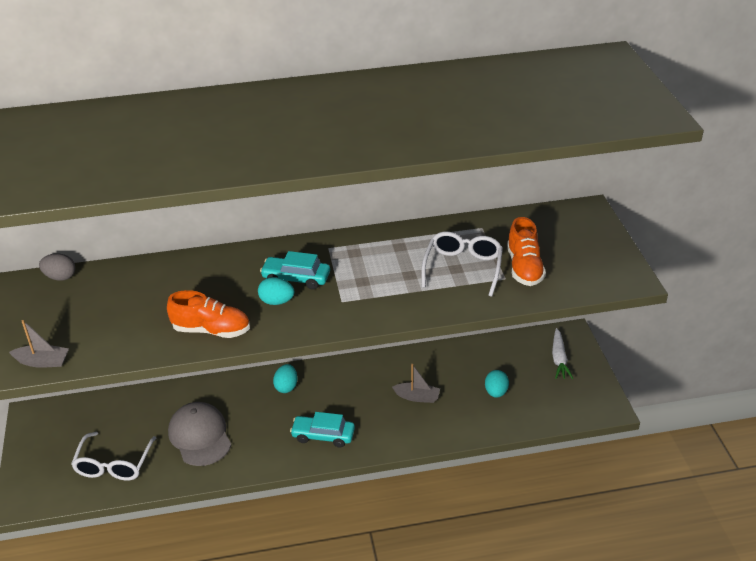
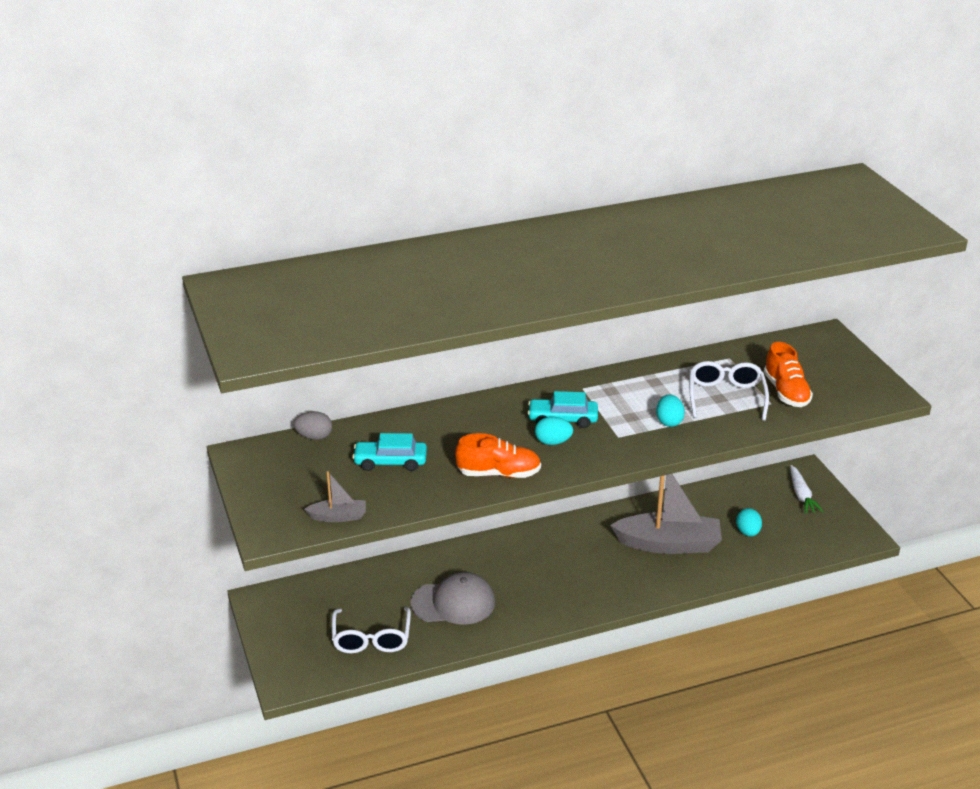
camera: 10 degrees left, 5 degrees down
(200, 436) = (453, 603): grey cap -> grey cap turned 120 degrees clockwise
(286, 387) = (527, 547): turquoise egg -> turquoise egg (669, 421)
(323, 436) = (584, 590): turquoise car -> turquoise car (390, 462)
(417, 397) = (668, 544): grey boat -> grey boat, size x2.15

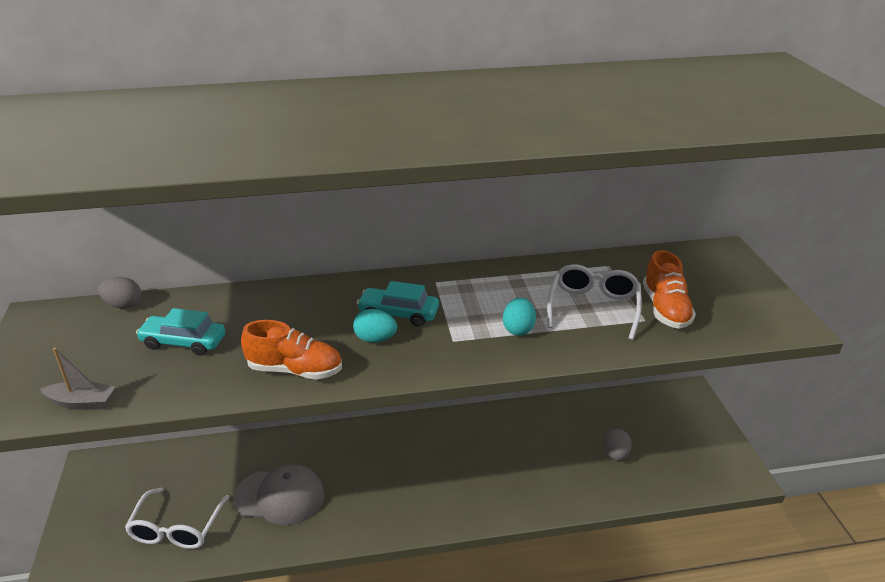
camera: 10 degrees right, 0 degrees up
(668, 544) = (527, 457): grey boat -> none
(748, 532) = (616, 454): turquoise egg -> grey egg
(801, 495) = (682, 419): white carrot -> none

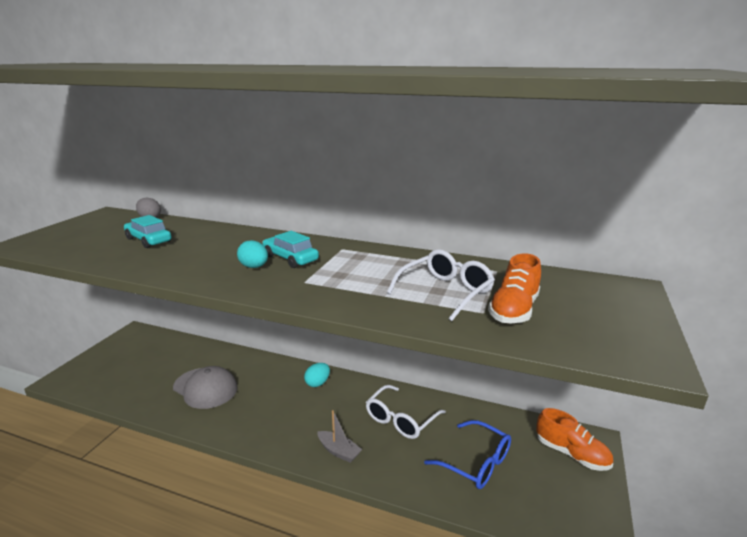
camera: 30 degrees right, 10 degrees down
(82, 402) = (57, 252): grey boat -> grey boat (339, 451)
(177, 528) = (134, 381): white glasses -> white glasses (401, 419)
(295, 370) = (181, 269): orange shoe -> orange shoe (571, 454)
(518, 329) = (362, 288): turquoise egg -> turquoise egg (317, 383)
(616, 454) = (475, 462): grey egg -> blue glasses

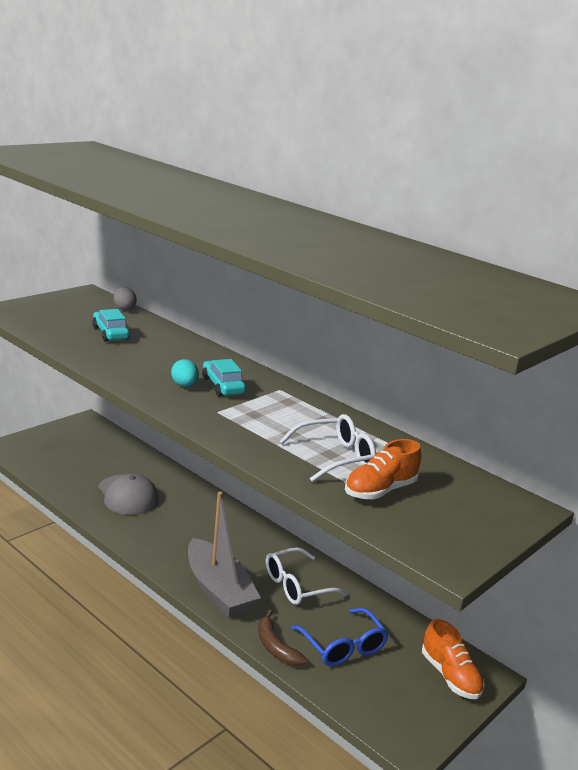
camera: 20 degrees right, 0 degrees up
(317, 383) = (236, 526): turquoise egg -> none
(339, 451) = (218, 590): grey boat -> grey boat, size x2.15
(424, 489) = (276, 647): none -> brown banana

